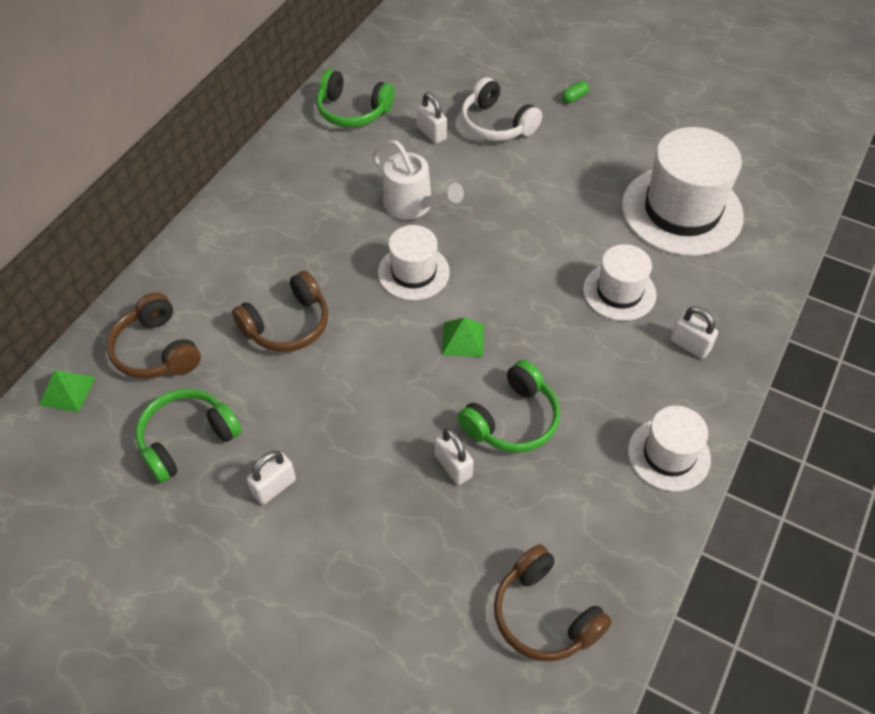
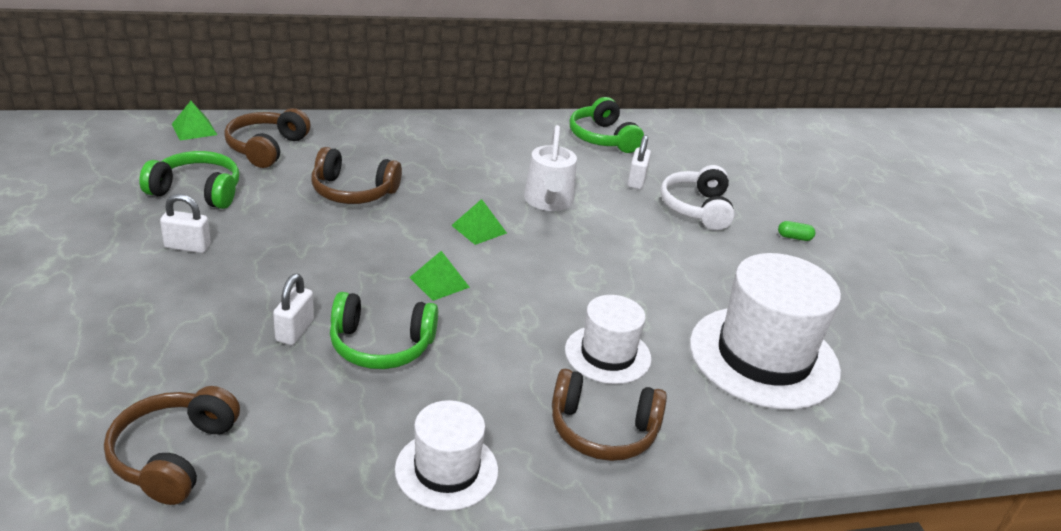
camera: 45 degrees right, 20 degrees down
(413, 272) = (479, 229): white hat -> green pyramid
(690, 345) = (602, 430): white padlock -> brown headphones

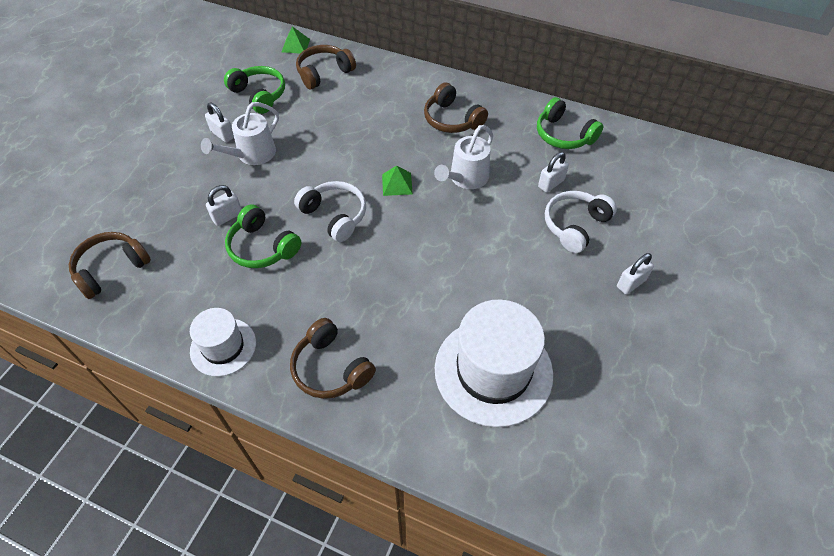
camera: 40 degrees right, 20 degrees up
(257, 256) = (251, 155): none -> white watering can
(353, 191) = (345, 125): brown headphones -> brown headphones (452, 119)
(439, 282) = (335, 216): green pyramid -> white headphones
(602, 138) = (563, 135): green headphones -> green headphones turned 60 degrees counterclockwise
(607, 354) = (387, 316): white hat -> none
(794, 237) = (631, 283): green capsule -> white padlock

